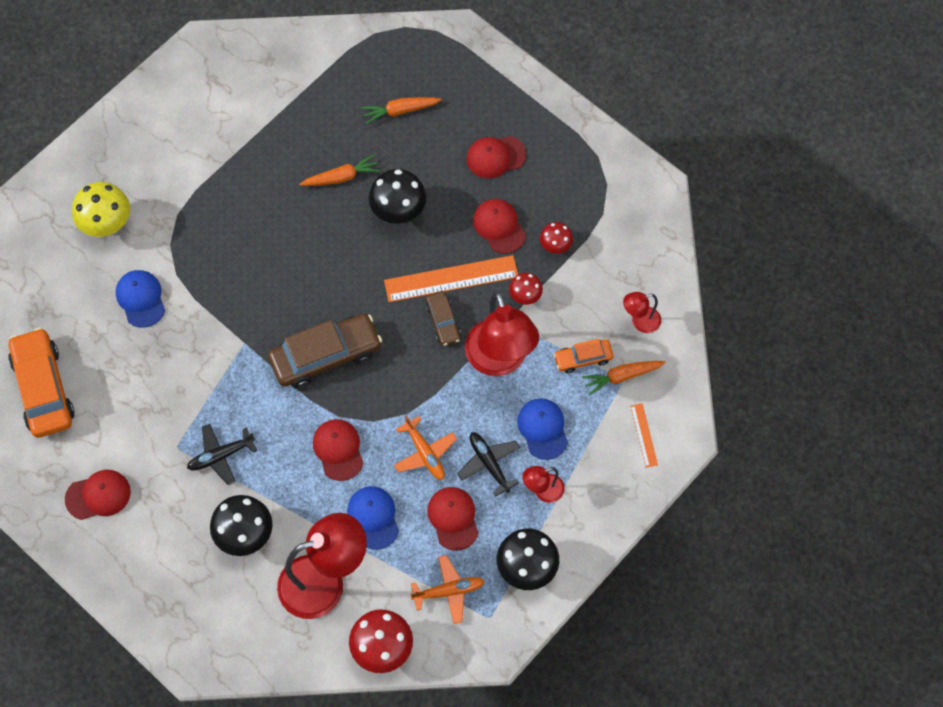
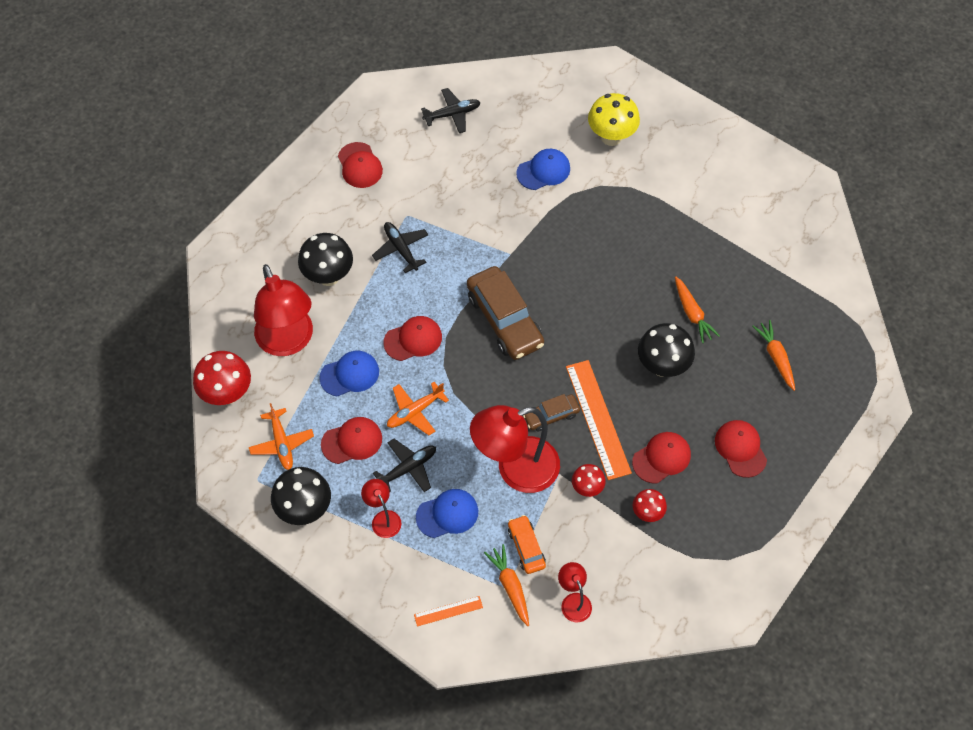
camera: 85 degrees right, 5 degrees down
(43, 388) = (452, 114): orange car -> black plane

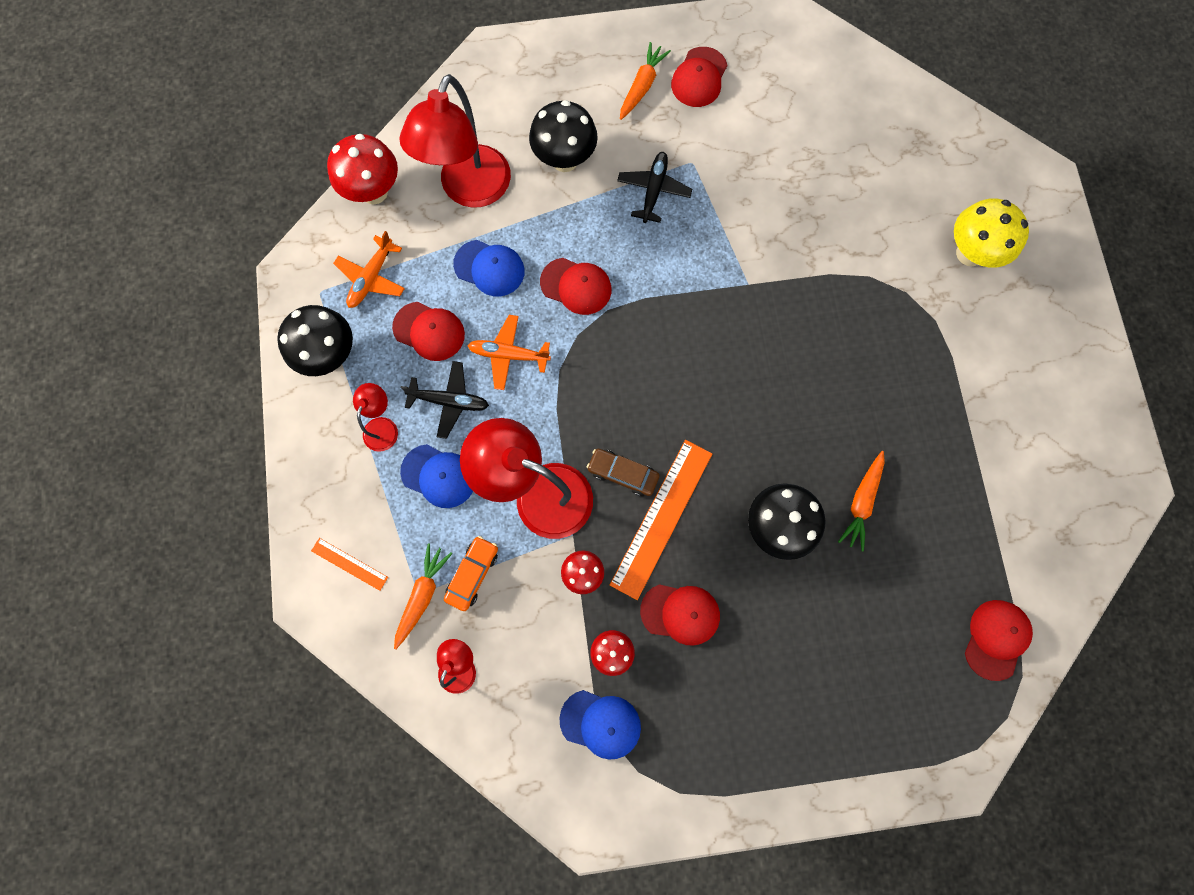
camera: 45 degrees right, 15 degrees up
(452, 114) = (836, 99): black plane -> none
(504, 320) = (676, 343): brown car -> none
(543, 171) = (866, 230): blue cap -> blue cap (600, 723)
(740, 449) = (765, 679): red cap -> red cap (996, 639)
(775, 357) = (898, 624): orange carrot -> orange carrot (642, 86)

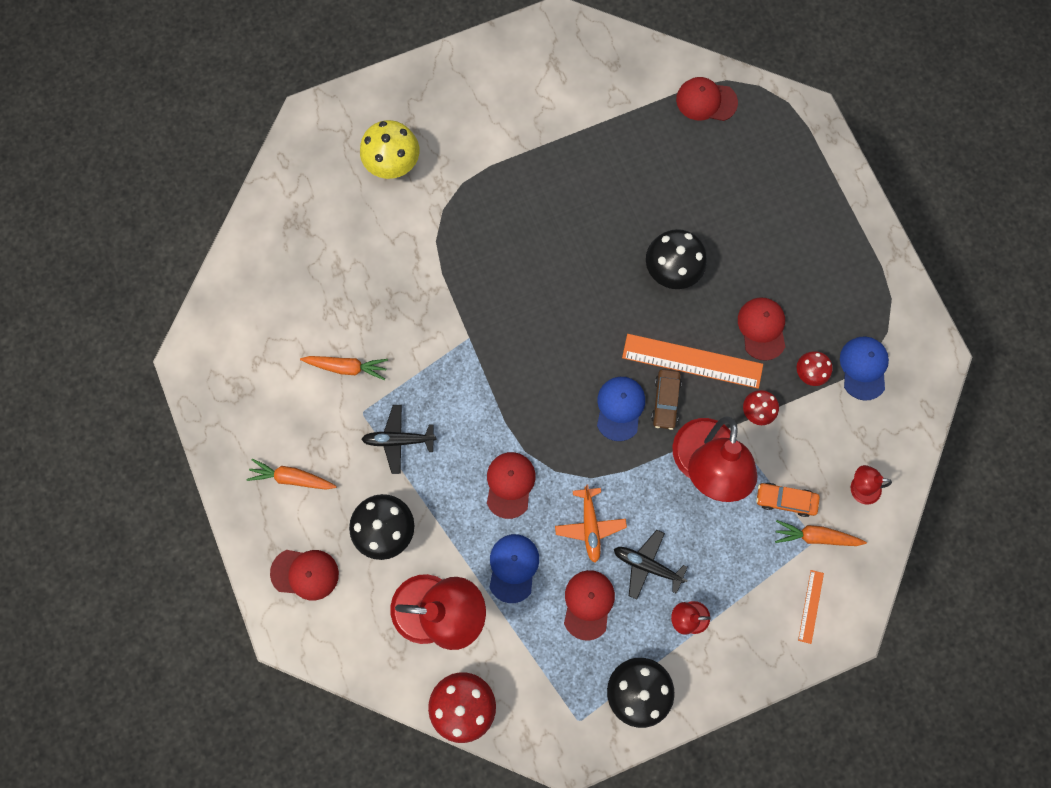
camera: 105 degrees left, 0 degrees up
(371, 278) = (552, 675): orange plane -> none
(438, 476) = (714, 554): blue cap -> blue cap (620, 408)
(450, 401) = (646, 565): black plane -> black plane turned 60 degrees counterclockwise
(699, 77) = (271, 427): red cap -> red cap (305, 573)
(861, 502) = (632, 212): orange carrot -> orange carrot (347, 367)

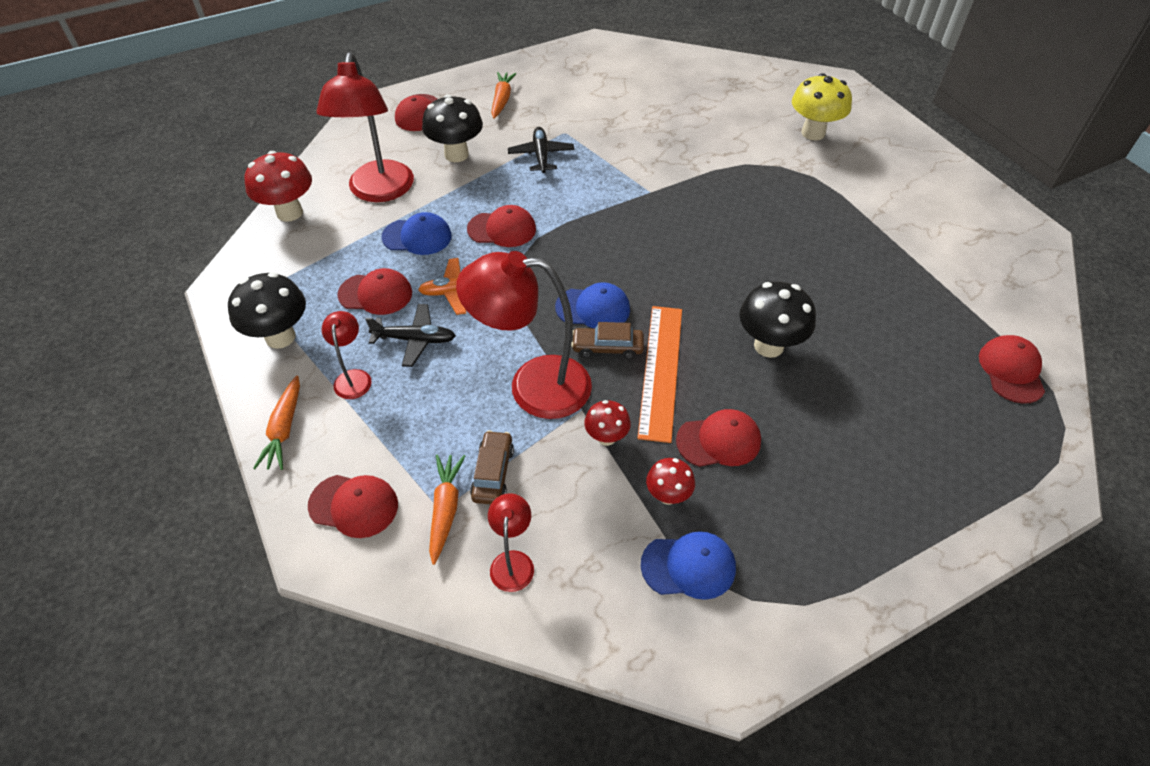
camera: 85 degrees right, 25 degrees down
(347, 367) = (606, 121): orange carrot -> orange carrot (284, 429)
(646, 565) = (415, 339): black plane -> black plane turned 75 degrees clockwise
(785, 500) = (493, 473): orange car -> brown car
(810, 606) = (354, 505): orange ruler -> red cap

